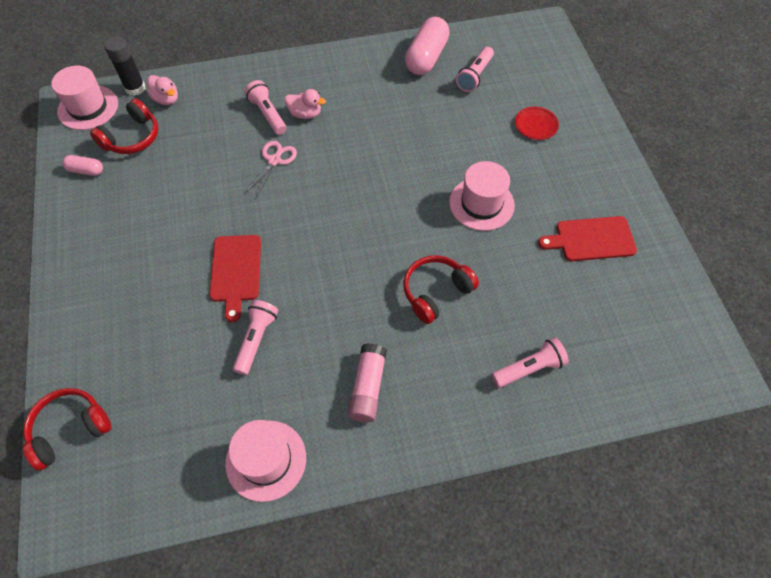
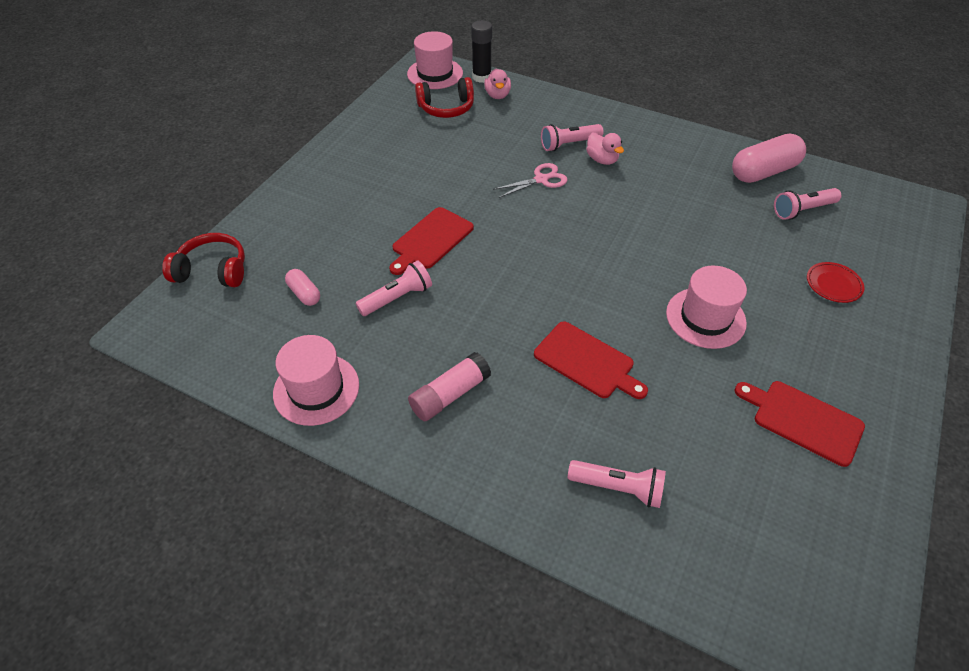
camera: 40 degrees right, 10 degrees down
(86, 170) = (392, 112): pink capsule -> pink capsule (304, 293)
(268, 114) = (569, 144): pink flashlight -> pink flashlight turned 120 degrees counterclockwise
(436, 292) = (587, 361): red headphones -> red cutting board

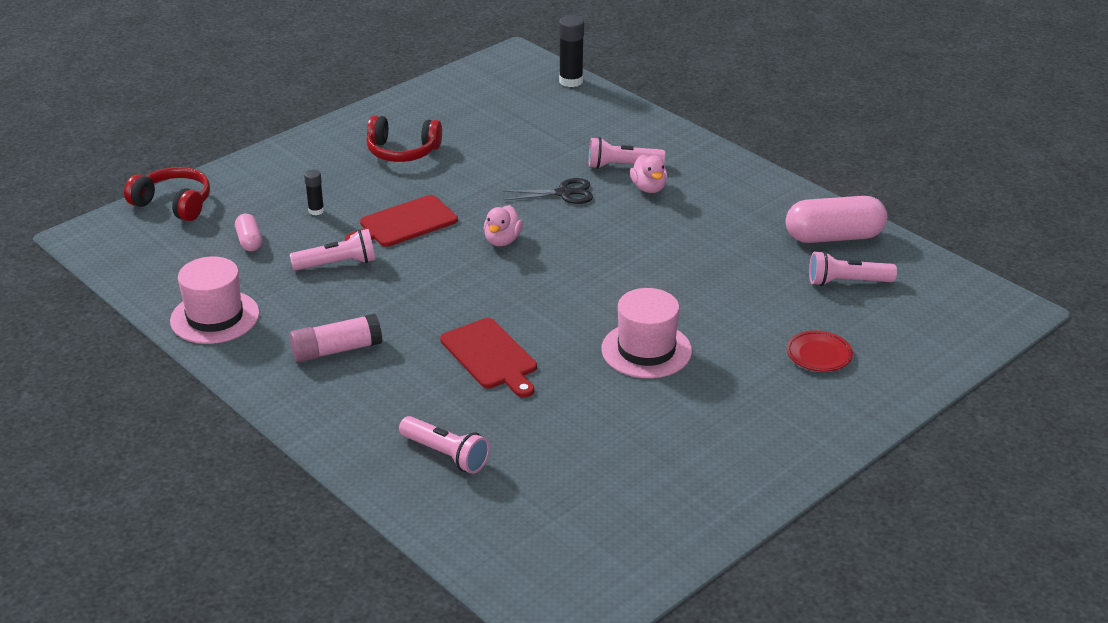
camera: 20 degrees right, 15 degrees down
(347, 246) = (316, 211): none -> black glue stick
(435, 74) = (519, 68): pink hat -> none
(446, 108) = (507, 105): red headphones -> red headphones (402, 151)
(497, 95) = (576, 103): pink duck -> pink duck (502, 240)
(542, 179) = (564, 193): pink scissors -> black scissors
(803, 420) = (677, 453): red cutting board -> none

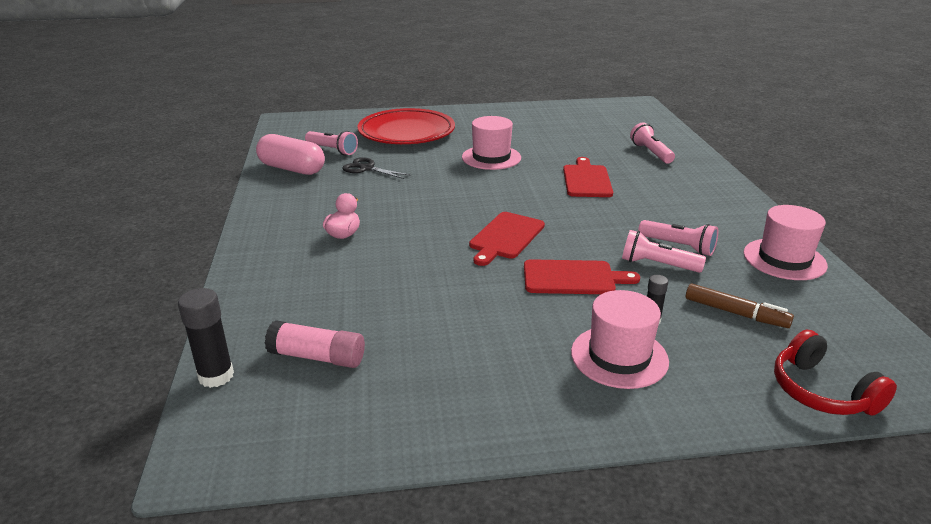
camera: 145 degrees left, 5 degrees down
(249, 241) = (735, 313): pink capsule -> brown marker
(326, 177) = (619, 356): none -> pink hat
(336, 350) = (690, 211): pink glue stick -> pink glue stick (317, 357)
(402, 151) = (509, 356): red headphones -> none
(502, 240) = (505, 237): pink duck -> red cutting board
(564, 193) = (411, 254): black scissors -> black scissors (366, 168)
(622, 166) = (332, 258): pink flashlight -> pink flashlight (678, 246)
(819, 354) = (406, 132): red plate -> red plate, size x2.44

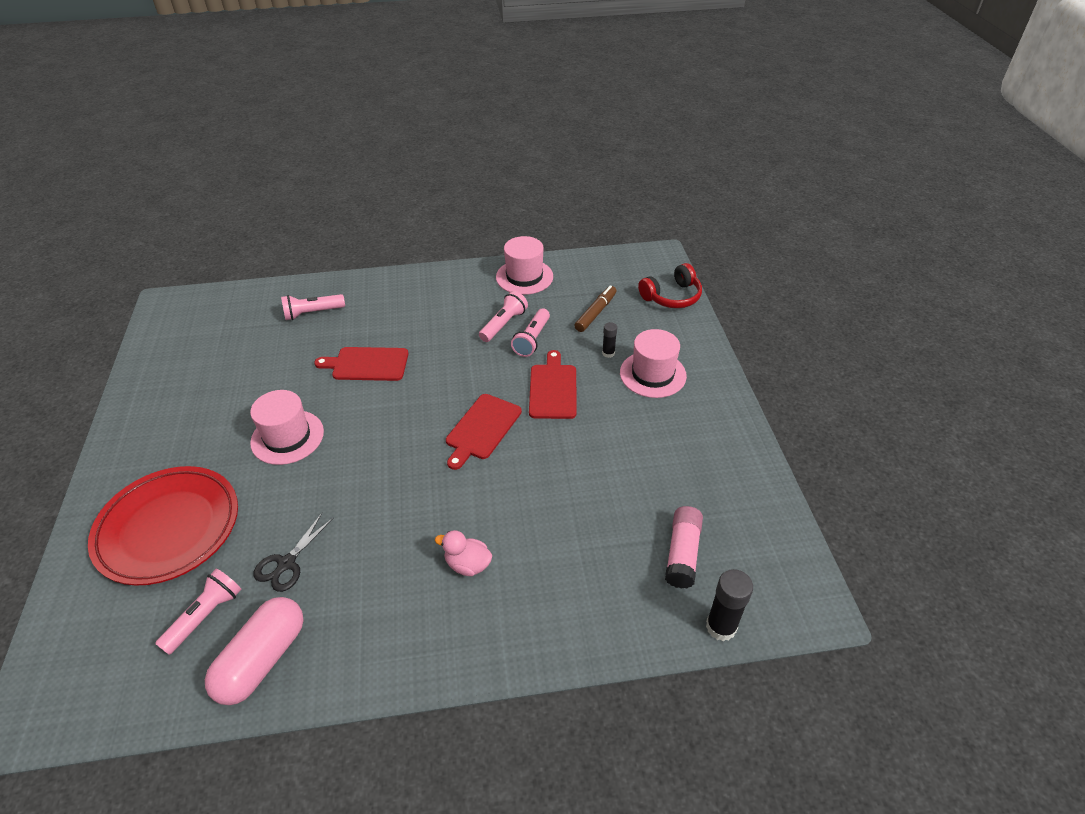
camera: 90 degrees left, 15 degrees up
(505, 237) = (482, 429): red cutting board -> red cutting board turned 90 degrees clockwise

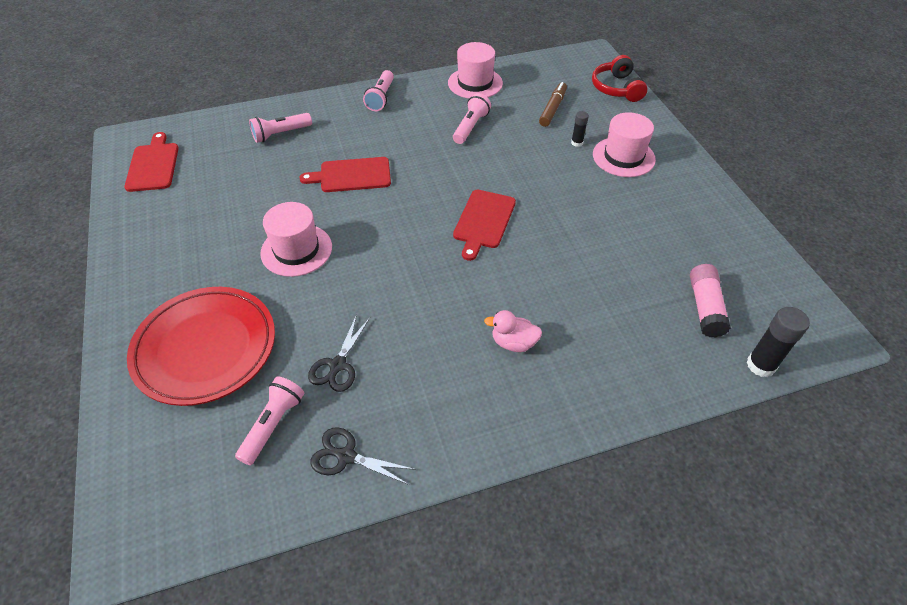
camera: 10 degrees left, 5 degrees up
(262, 659) = (345, 456): pink capsule -> black scissors
(532, 339) = (502, 138): pink flashlight -> pink flashlight (381, 98)
(553, 389) = (537, 179): red cutting board -> red cutting board (153, 165)
(672, 296) = (616, 88): red headphones -> red headphones turned 120 degrees clockwise

